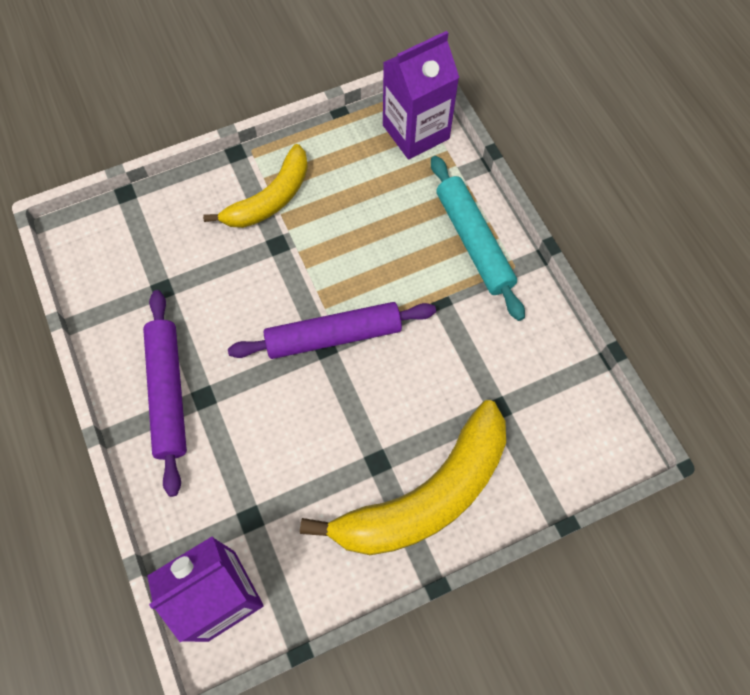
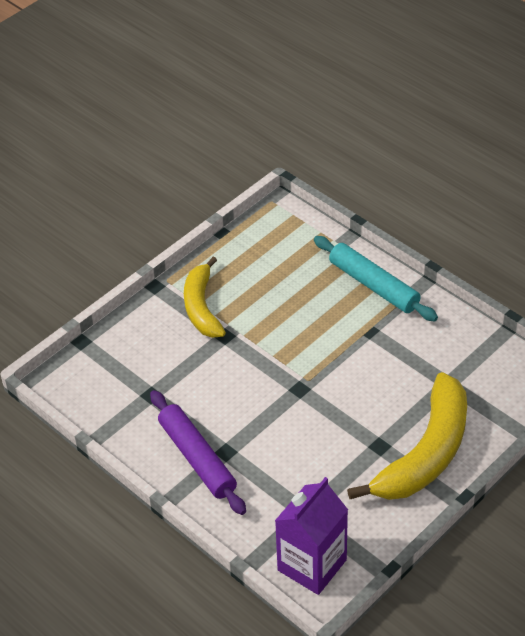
camera: 20 degrees left, 20 degrees down
(271, 198) = (201, 307): yellow banana -> yellow banana turned 150 degrees clockwise
(333, 336) = (302, 380): purple rolling pin -> none
(416, 132) = (289, 227): purple carton -> none

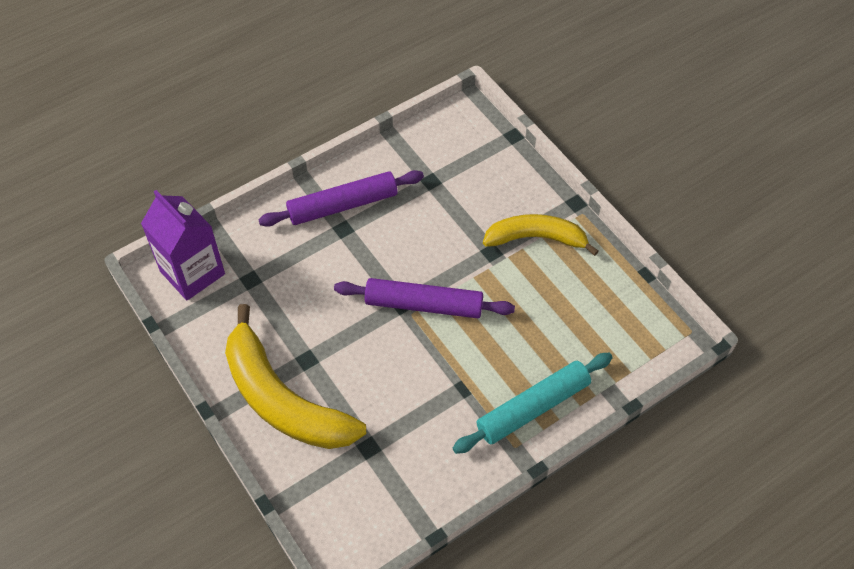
camera: 100 degrees right, 10 degrees up
(295, 373) = (424, 305): none -> purple rolling pin

